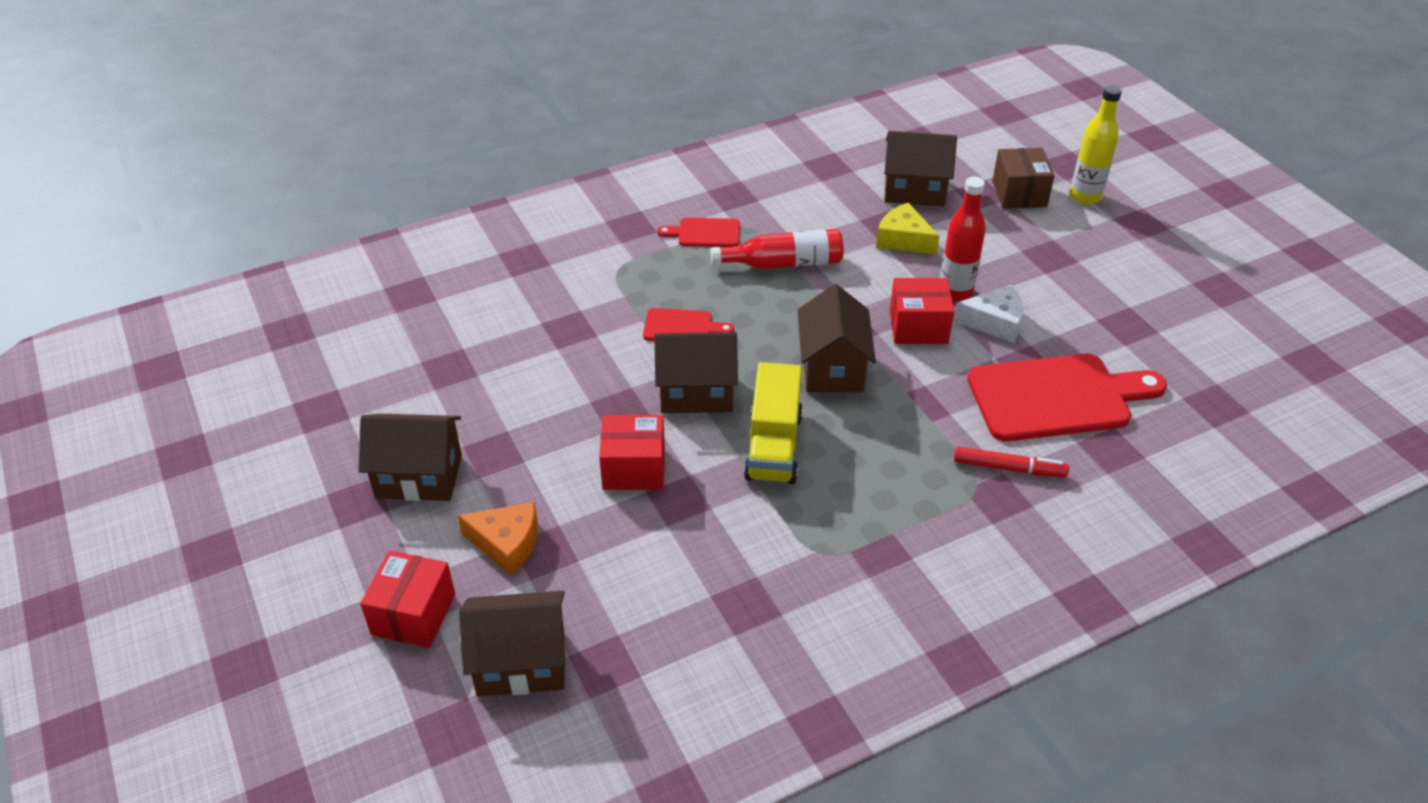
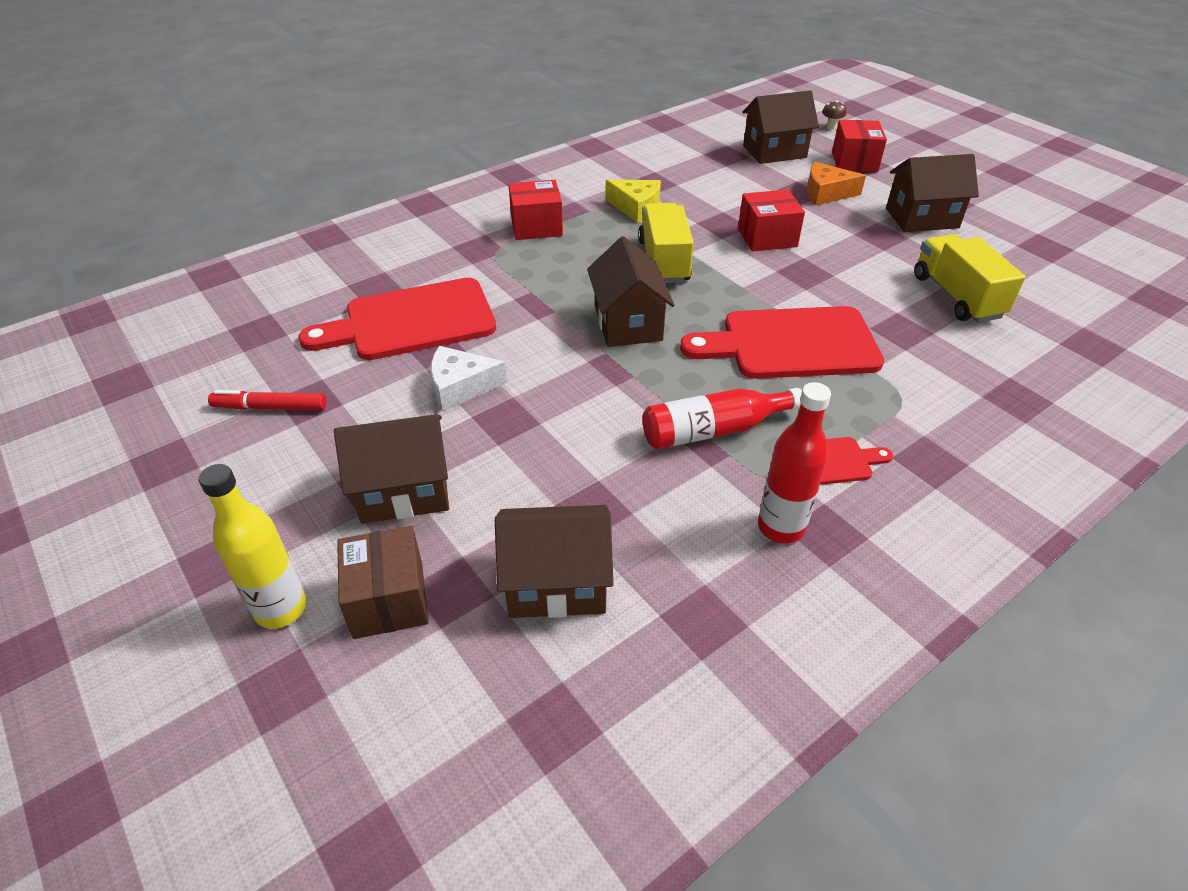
camera: 170 degrees right, 0 degrees up
(377, 730) = (831, 127): none -> brown mushroom
(483, 358) = (956, 296): none -> yellow truck
(682, 327) = (791, 344): red cutting board -> red cutting board, size x2.05
(696, 392) = (746, 291): brown house -> brown house (404, 491)
(903, 239) = (568, 485): yellow cheese -> yellow cheese (636, 207)
(918, 327) = (545, 372): red box -> red box (536, 226)
(955, 291) = (502, 418): red bottle -> red bottle (781, 527)
(1009, 468) = (467, 266): red marker -> red marker (270, 407)

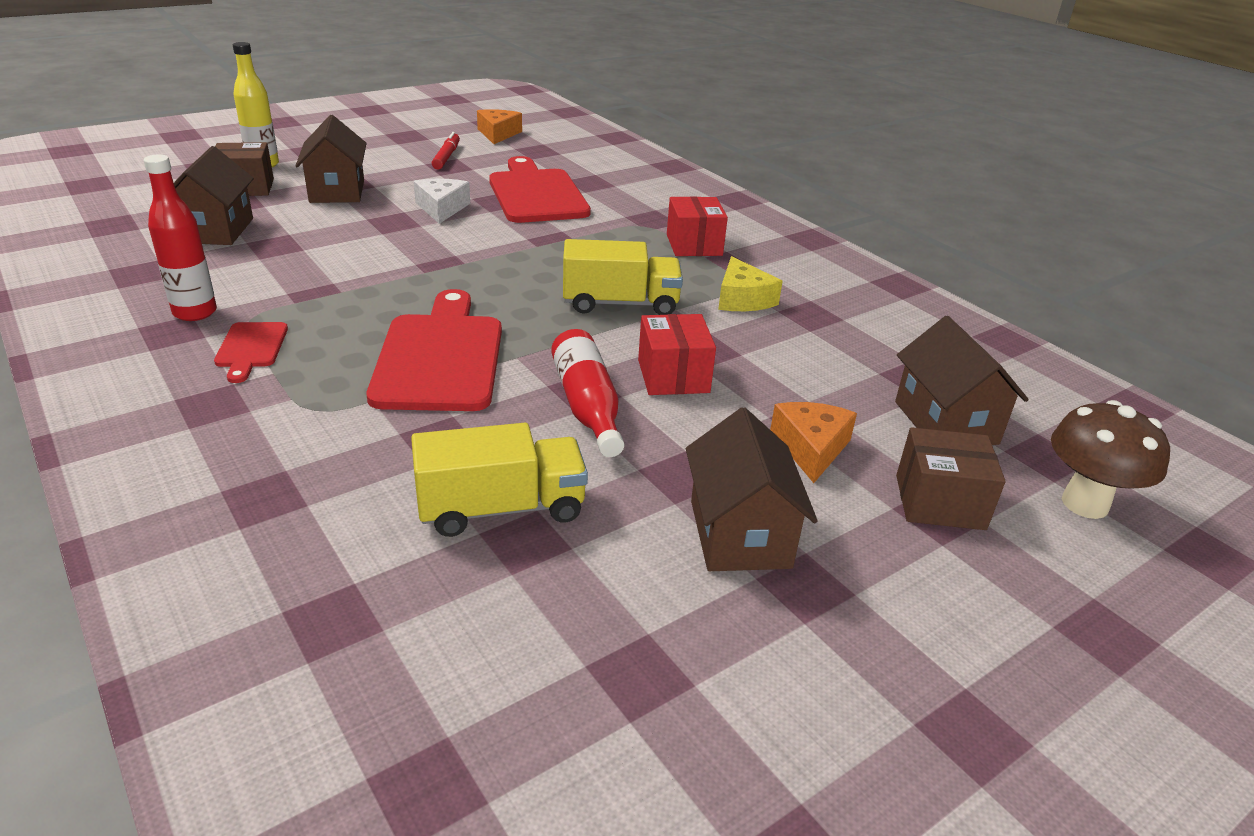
camera: 90 degrees right, 10 degrees down
(177, 371) = (498, 134): none -> orange cheese
(628, 323) = (507, 276): brown house -> none
(636, 207) = (742, 299): yellow cheese -> yellow cheese turned 45 degrees counterclockwise
(714, 430) = (330, 299): red bottle -> red bottle (587, 406)
(831, 127) = (1084, 504): brown mushroom -> brown mushroom, size x2.24
(854, 162) = (939, 502): red box -> brown box

